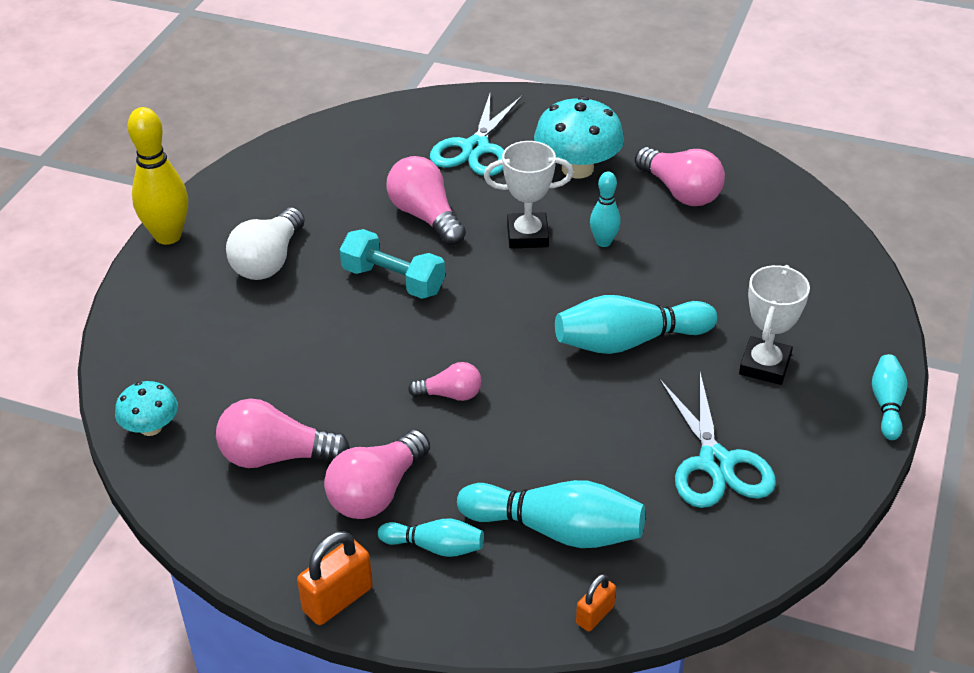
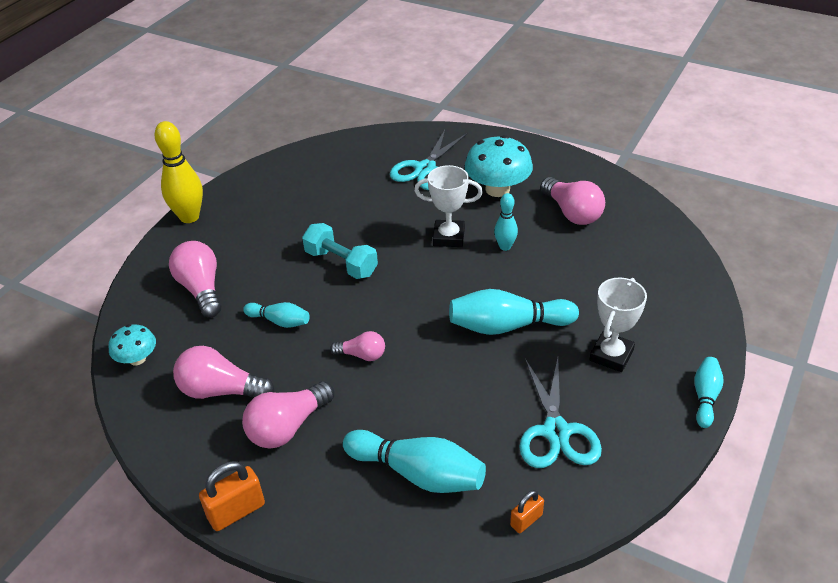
camera: 10 degrees right, 0 degrees up
(269, 261) = (255, 241): white light bulb -> none
(425, 216) = (376, 217): pink light bulb -> pink light bulb (201, 289)
(435, 547) = (321, 476): turquoise bowling pin -> turquoise bowling pin (280, 321)
(595, 615) = (432, 549): orange padlock -> orange padlock (526, 520)

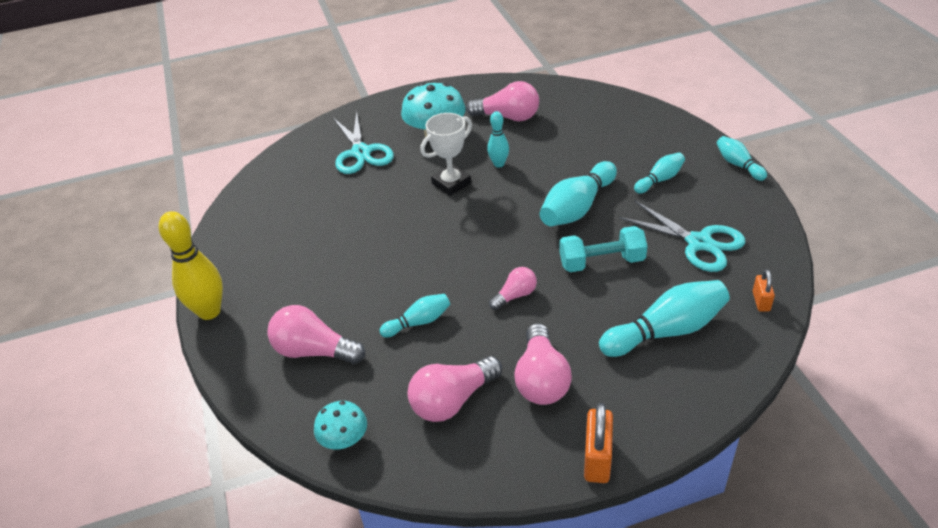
camera: 45 degrees left, 0 degrees up
(341, 263) = (400, 252): turquoise dumbbell -> turquoise dumbbell (602, 262)
(611, 355) = (660, 180): white trophy -> turquoise bowling pin

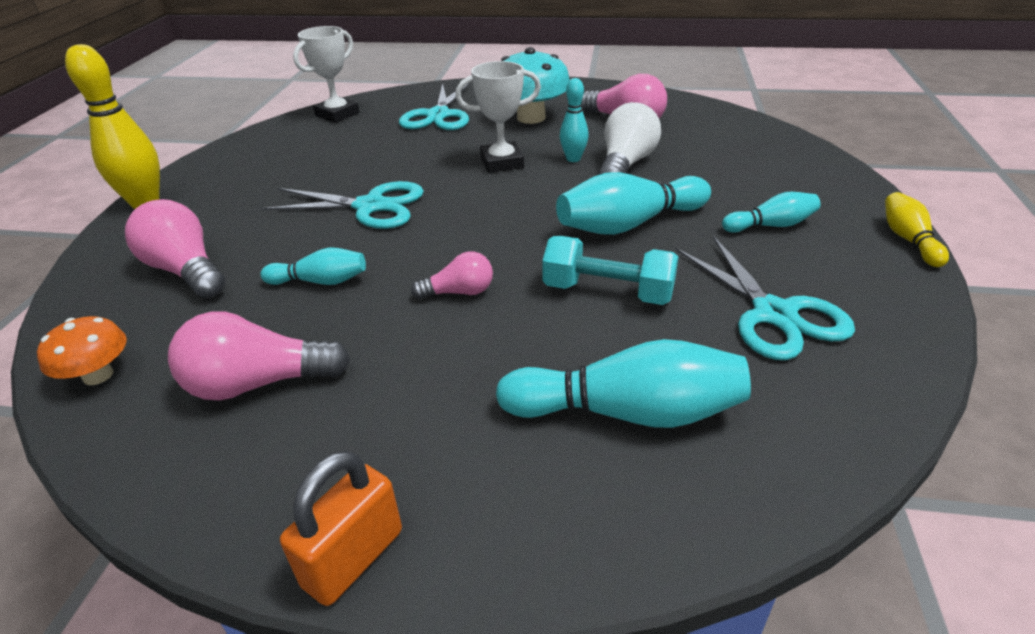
camera: 25 degrees right, 5 degrees down
(274, 176) = (337, 114): none -> white trophy
(344, 439) = (98, 375): turquoise mushroom -> orange mushroom
(392, 253) = (370, 206): none -> turquoise scissors
(538, 158) = (625, 164): none -> white light bulb
(541, 379) = (391, 404): pink light bulb -> none
(738, 165) = (908, 240): turquoise bowling pin -> yellow bowling pin
(761, 301) = (825, 429): orange padlock -> none

